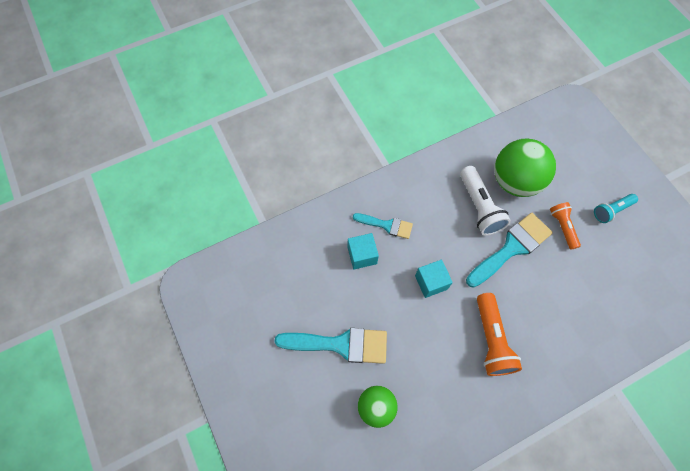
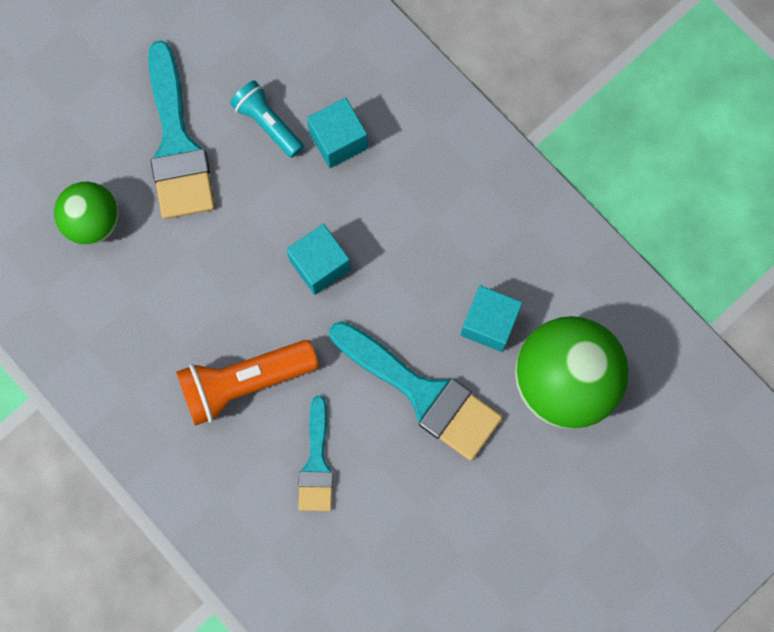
camera: 75 degrees right, 10 degrees up
(387, 225) = (406, 168): turquoise brush -> turquoise brush (317, 463)
(479, 207) = (489, 323): white flashlight -> turquoise cube
(562, 227) = (491, 481): orange flashlight -> none
(611, 210) = (553, 571): turquoise flashlight -> turquoise flashlight (268, 123)

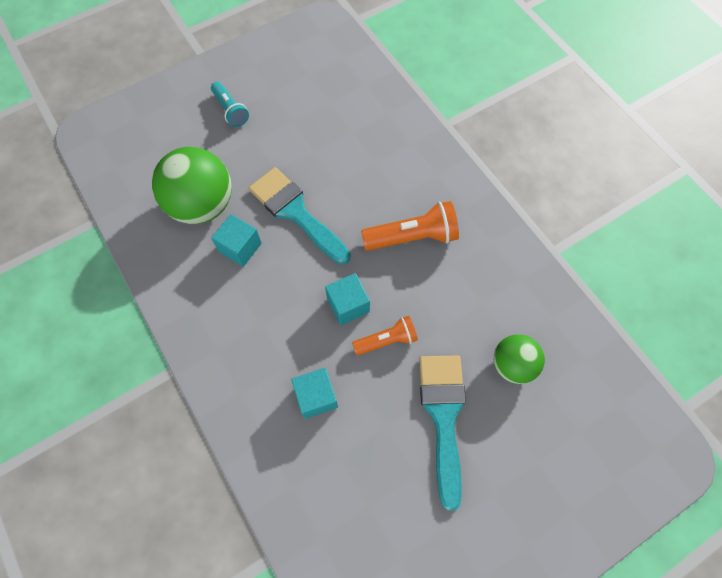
camera: 170 degrees left, 10 degrees down
(260, 226) = (387, 340): none -> orange flashlight
(268, 123) = (369, 421): turquoise flashlight -> turquoise flashlight (230, 110)
(317, 463) = (372, 183): turquoise brush -> none

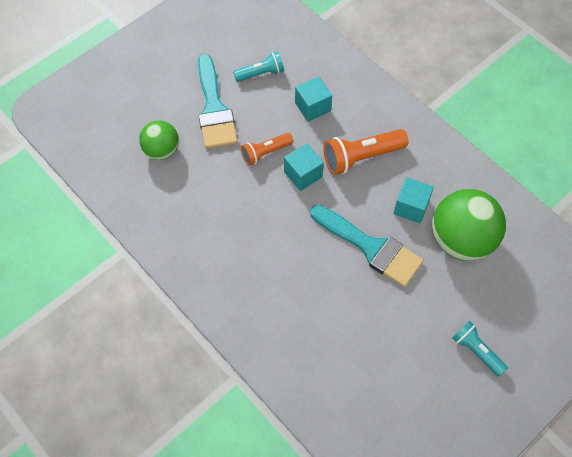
camera: 170 degrees right, 5 degrees down
(374, 464) = (261, 73): none -> turquoise flashlight
(412, 237) = (256, 241): orange flashlight -> orange flashlight (361, 157)

